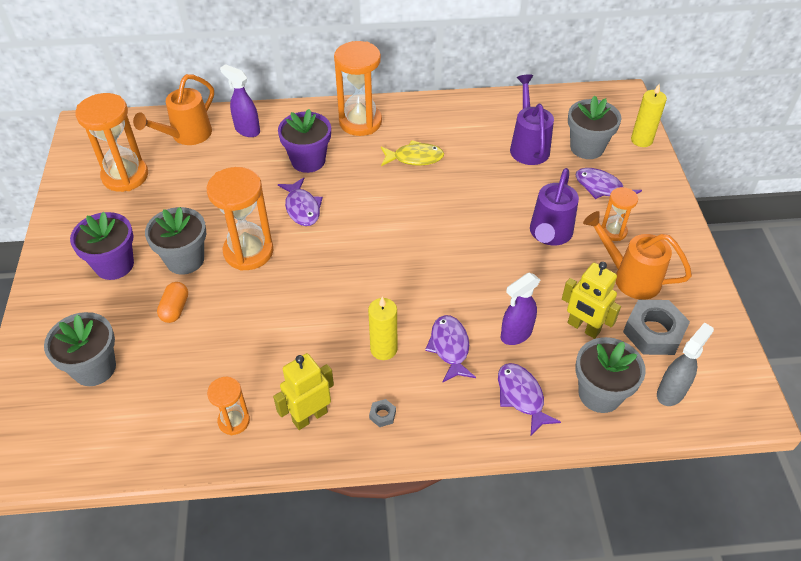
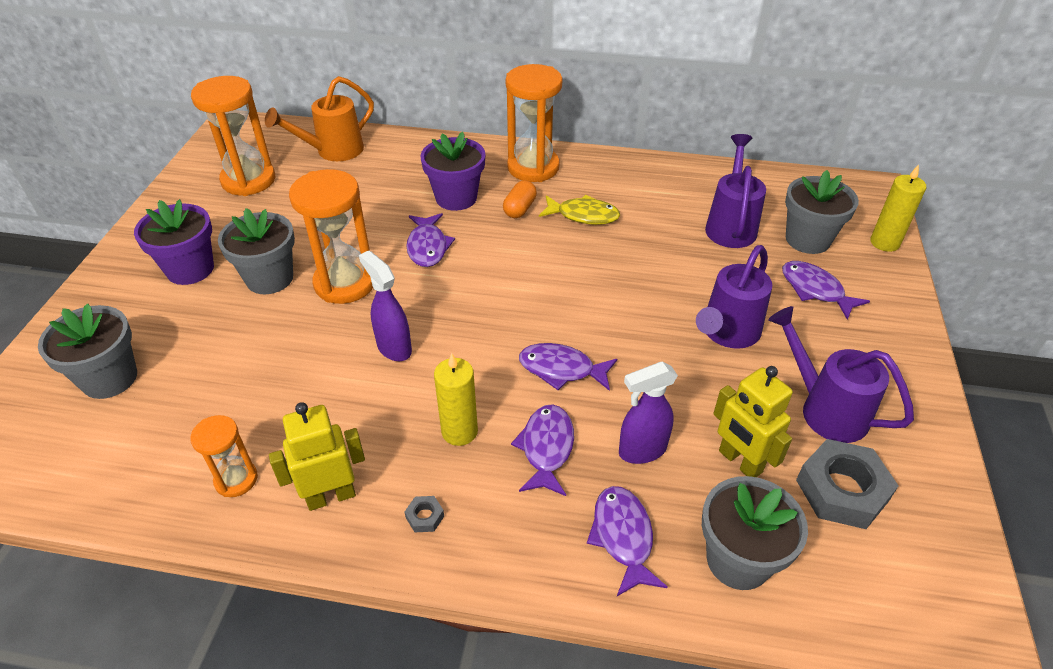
camera: 15 degrees right, 5 degrees down
(175, 309) = (232, 330): orange capsule -> orange capsule (519, 209)
(247, 130) = (401, 156): purple spray bottle -> purple spray bottle (393, 348)
(440, 287) = (561, 369): none -> purple fish
(613, 231) = (817, 345): orange hourglass -> none
(630, 277) = (825, 409): orange watering can -> purple watering can
(671, 392) = (848, 583): grey spray bottle -> none

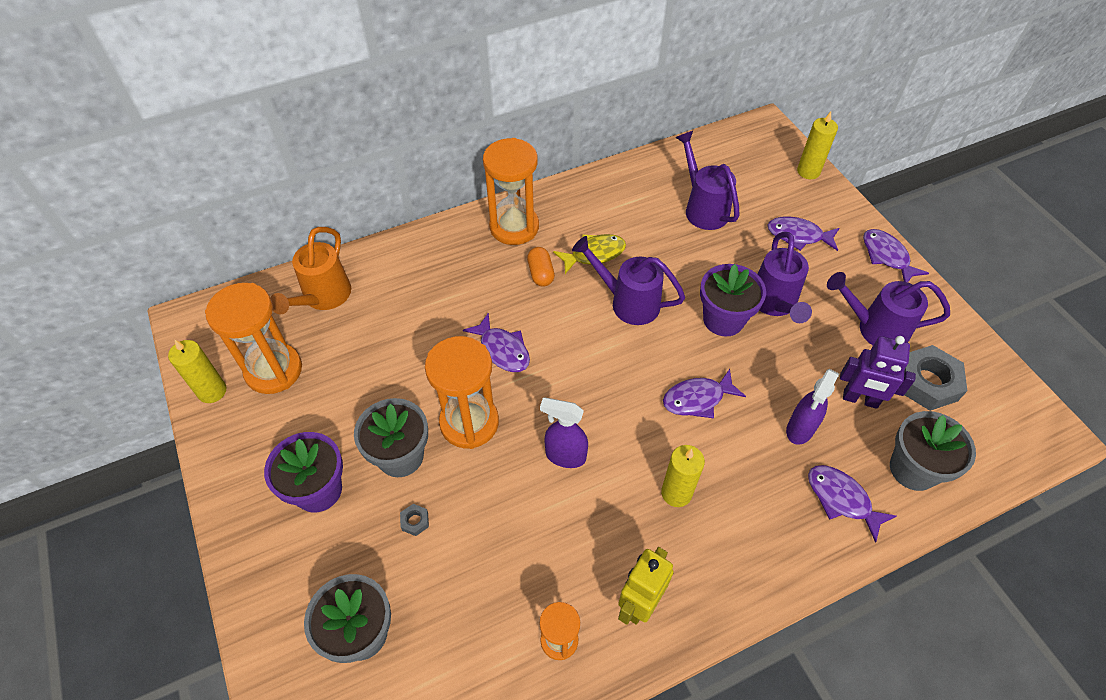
camera: 35 degrees left, 10 degrees up
(196, 174) = (212, 391): none -> yellow candle
(425, 517) = (715, 572): grey nut -> grey nut (415, 521)
(456, 198) = (480, 290): purple flower pot -> purple flower pot (723, 319)
(546, 448) = (743, 467): purple fish -> purple fish (887, 256)
(576, 264) = (628, 302): none -> purple watering can
(739, 462) = (860, 399): yellow robot -> purple robot
(807, 239) = (761, 194): grey flower pot -> none

